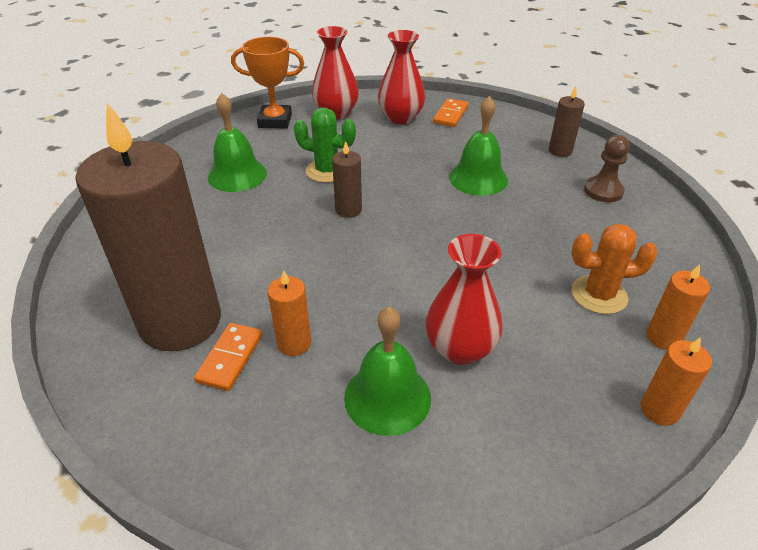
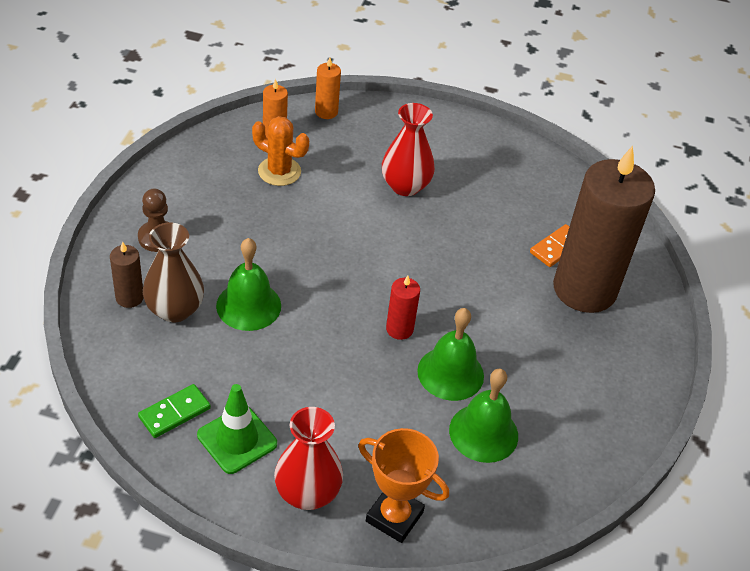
camera: 155 degrees left, 5 degrees up
(294, 343) = (510, 237): orange candle -> none
(327, 171) = (386, 390): green cactus -> none
(348, 210) = (399, 329): brown candle -> red candle
(387, 397) = (470, 183): green bell -> green bell (450, 373)
(401, 118) = (237, 439): red vase -> green traffic cone
(450, 115) = (174, 413): orange domino -> green domino
(522, 156) = (175, 309): none -> brown vase

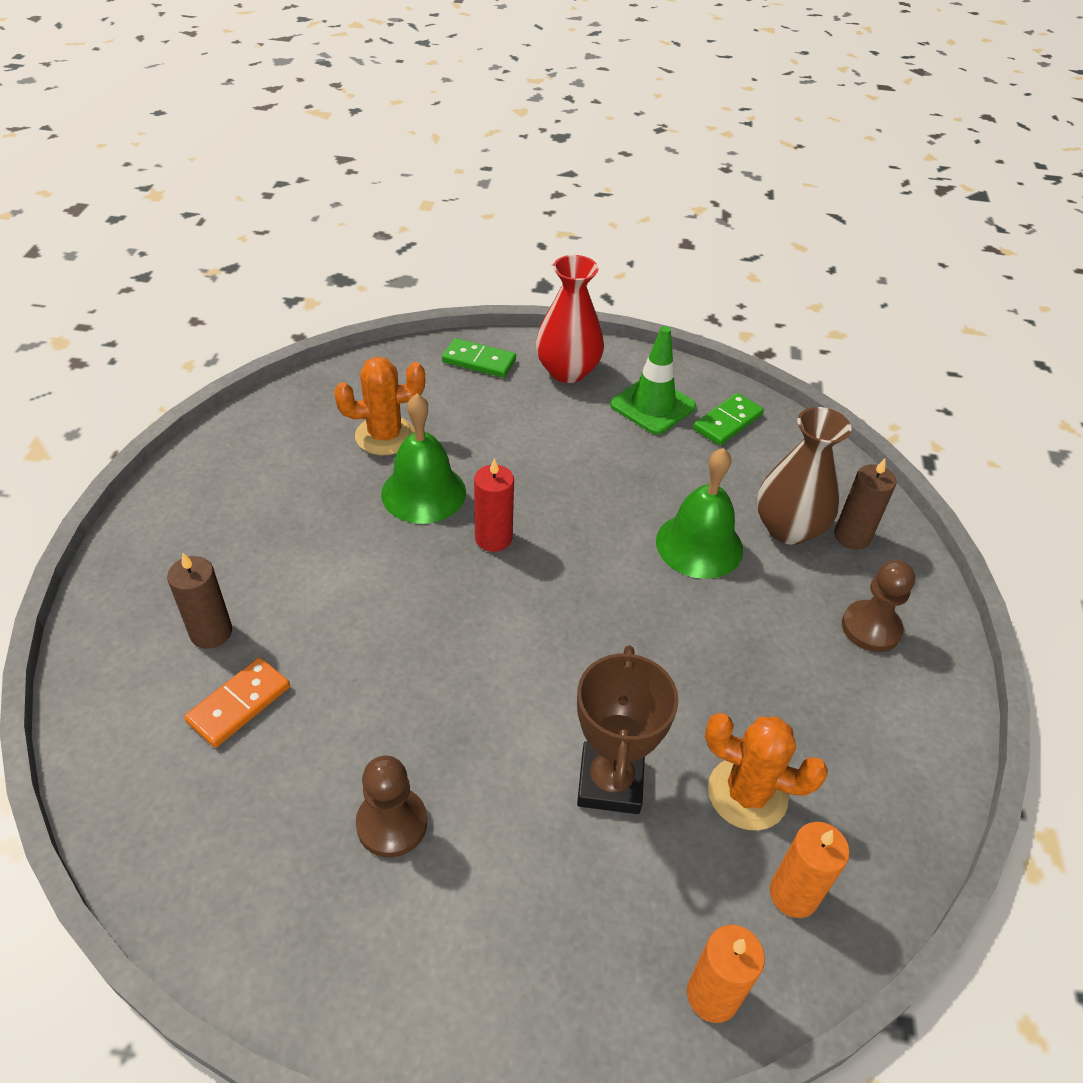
camera: 175 degrees right, 0 degrees up
(351, 186) = (610, 782): none -> brown trophy
(394, 517) = (479, 361): orange trophy -> green domino
(405, 186) = (511, 800): red vase -> none
(467, 185) = (392, 823): none -> brown pawn
(483, 433) = (385, 436): green bell -> orange cactus
(584, 289) = (211, 632): brown candle -> brown candle, size x0.41

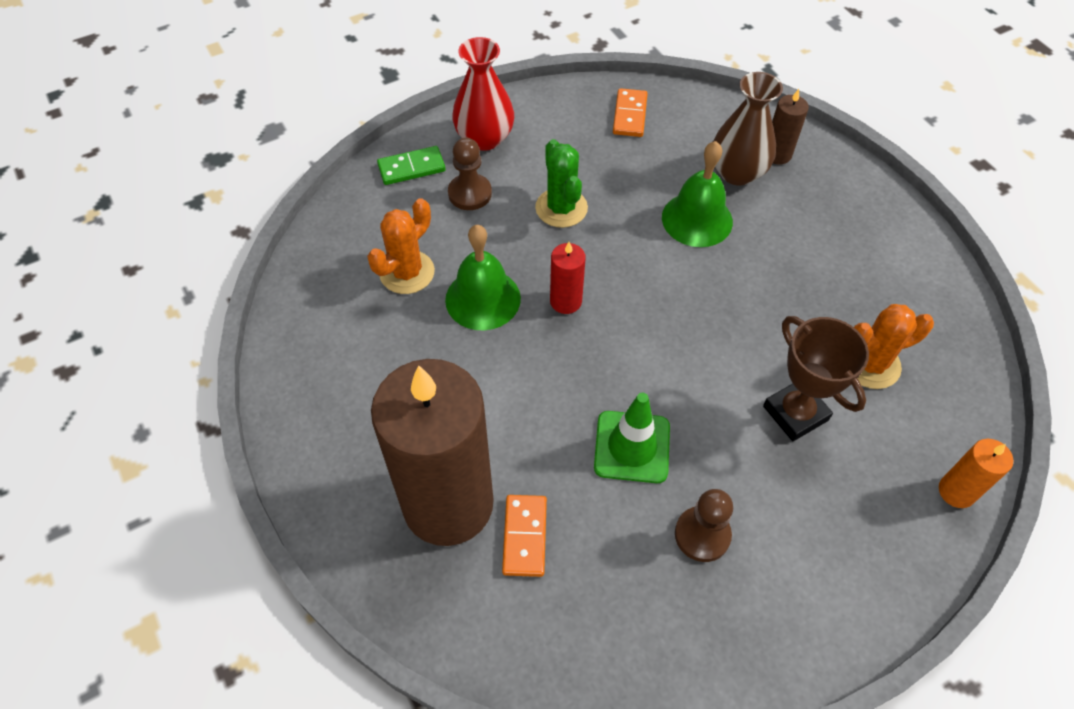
camera: 35 degrees left, 10 degrees up
(211, 632) = (448, 504): brown candle -> brown candle, size x2.45
(575, 462) = (561, 208): none -> green cactus
(652, 406) = (570, 131): green traffic cone -> green traffic cone (632, 447)
(728, 422) = (630, 115): green domino -> orange domino
(793, 894) = (943, 404): orange candle -> none
(871, 628) = (840, 211): brown pawn -> brown pawn (470, 193)

